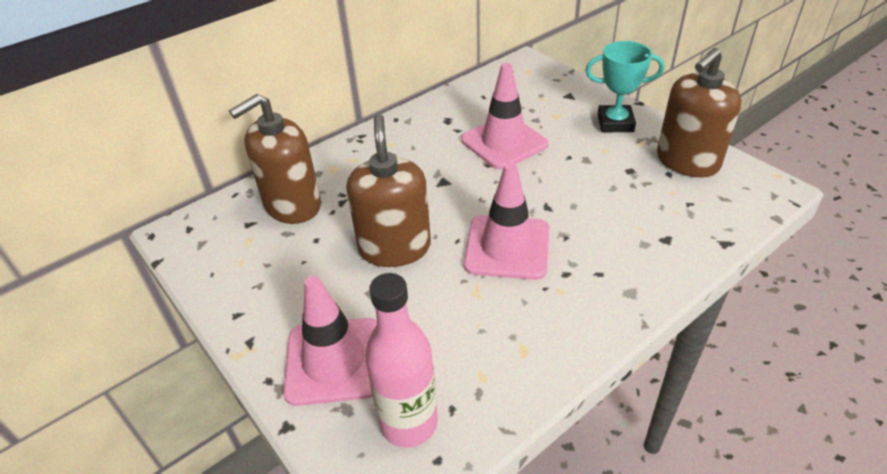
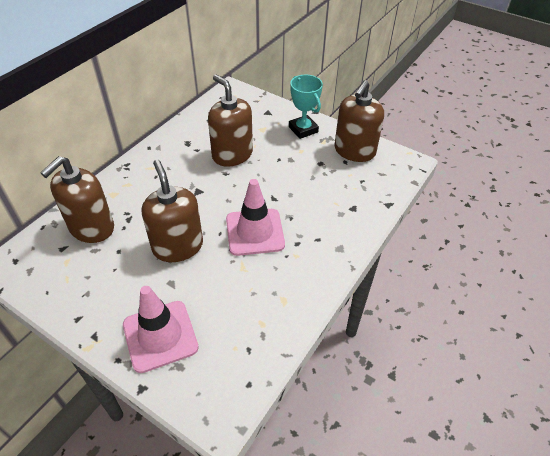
camera: 20 degrees left, 5 degrees up
(409, 423) = (223, 365): pink bottle -> none
(504, 142) = (232, 155): pink traffic cone -> brown soap dispenser
(615, 123) = (303, 129): turquoise trophy -> turquoise trophy turned 75 degrees clockwise

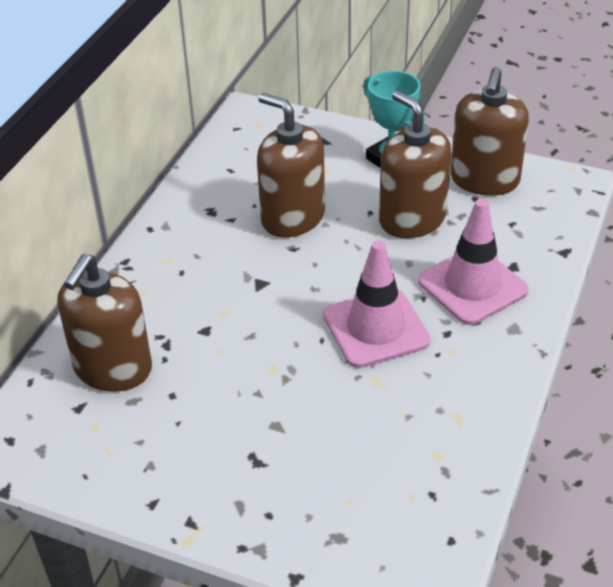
camera: 10 degrees left, 5 degrees down
(160, 336) = (292, 502): pink traffic cone -> pink traffic cone (472, 286)
(178, 246) = (264, 371): brown soap dispenser -> brown soap dispenser (412, 219)

